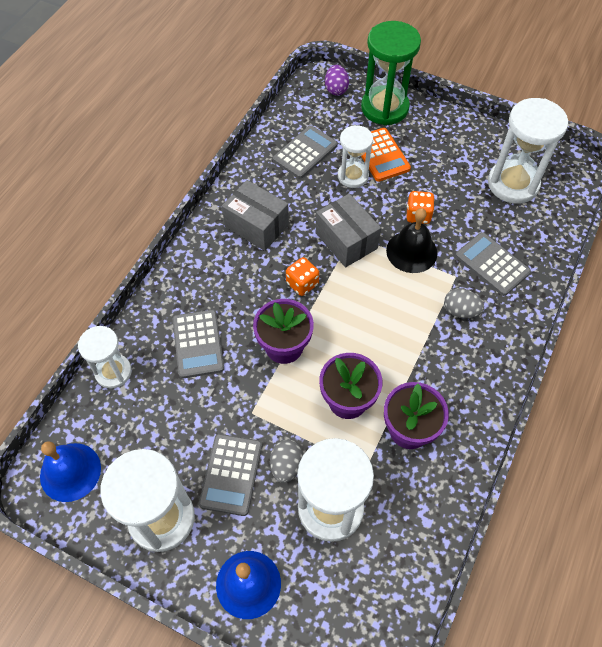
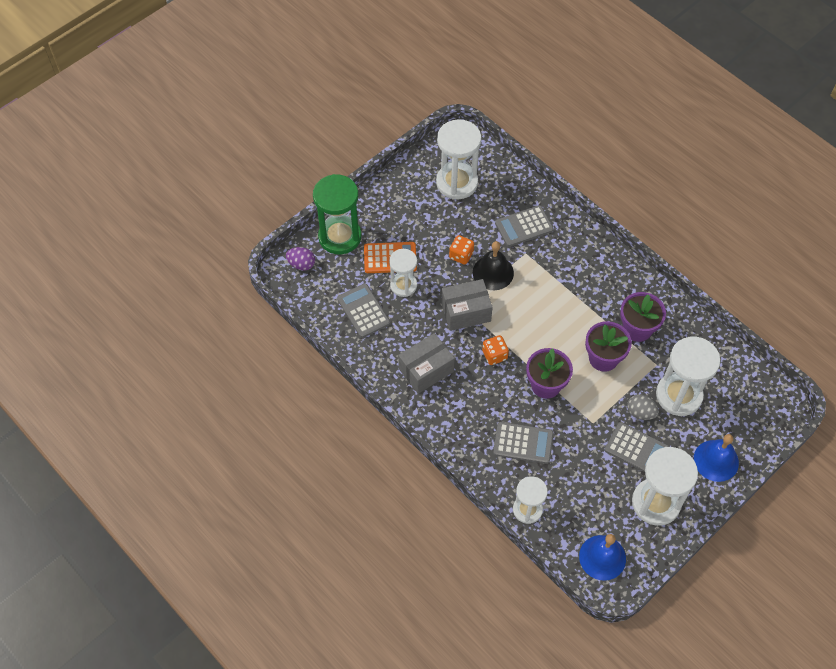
camera: 70 degrees left, 0 degrees up
(460, 311) = (556, 262): grey egg -> none

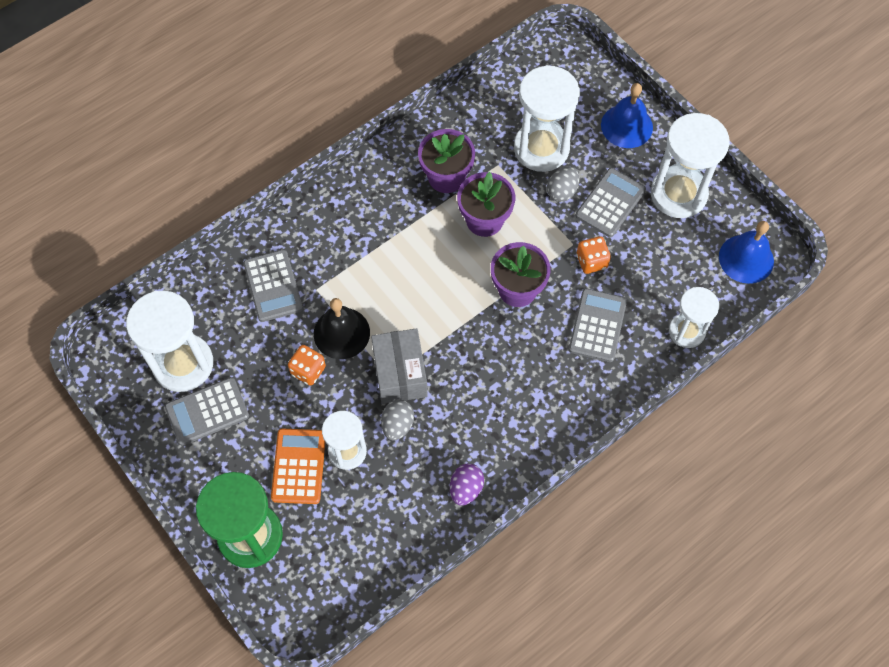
camera: 85 degrees left, 5 degrees up
(301, 264) = (291, 596): purple egg -> purple egg (466, 489)
(363, 311) = (383, 509): grey calculator -> grey calculator (207, 411)
(426, 314) = (397, 425): none -> grey egg
(426, 370) = (485, 433): grey box -> none
(494, 355) = (469, 345): orange dice -> orange dice (591, 261)

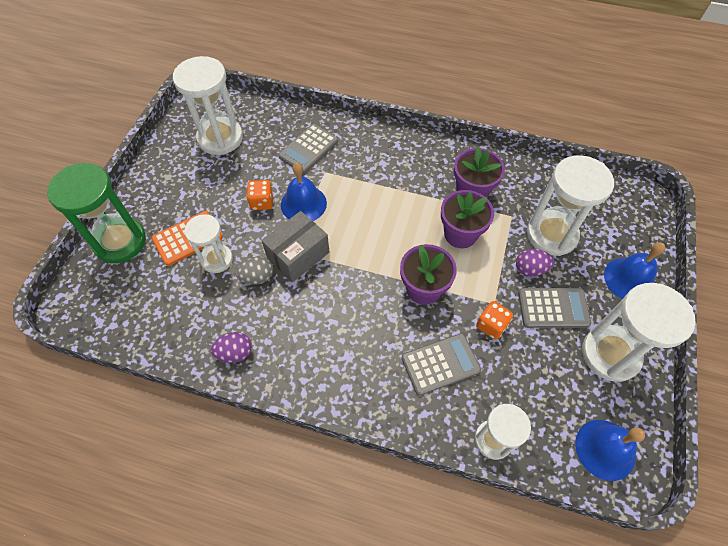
camera: 55 degrees right, 5 degrees down
(207, 411) = (195, 168): grey calculator -> none
(341, 333) = (303, 204): black bell -> blue bell
(562, 191) = (530, 269): grey egg -> purple egg

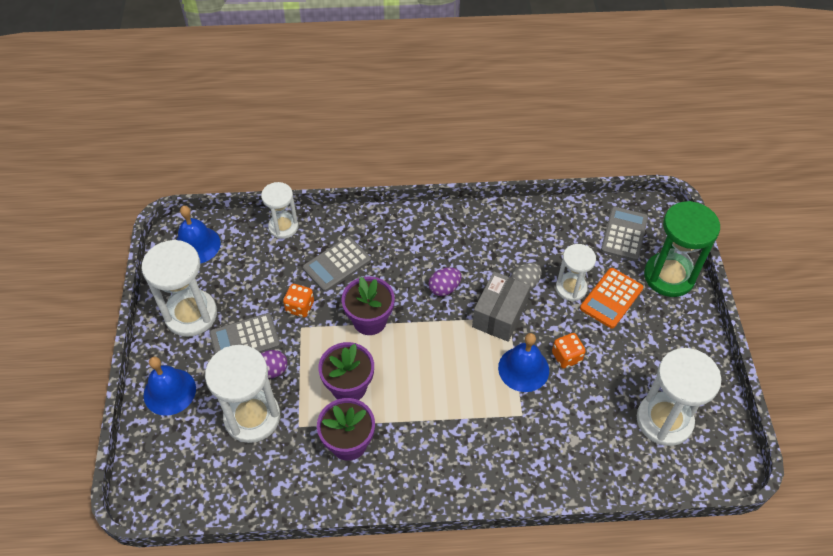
camera: 160 degrees right, 5 degrees down
(235, 353) = (506, 224): purple egg -> purple egg (444, 288)
(308, 149) = (556, 439): grey calculator -> grey calculator (624, 234)

